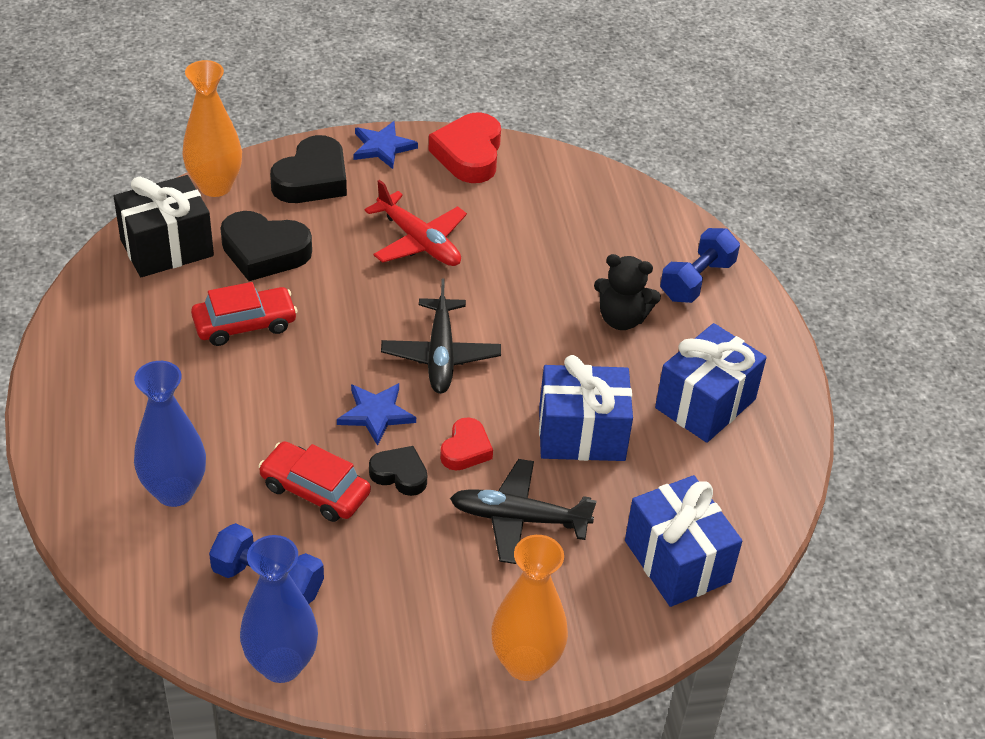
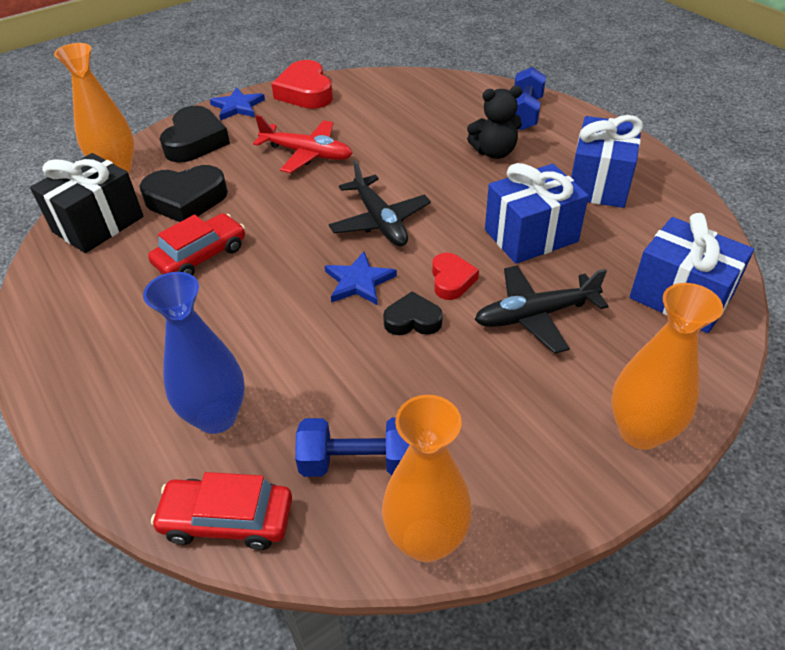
camera: 20 degrees left, 0 degrees up
(281, 665) = (426, 540): blue vase -> orange vase
(315, 490) = (348, 362): red car -> red car (227, 519)

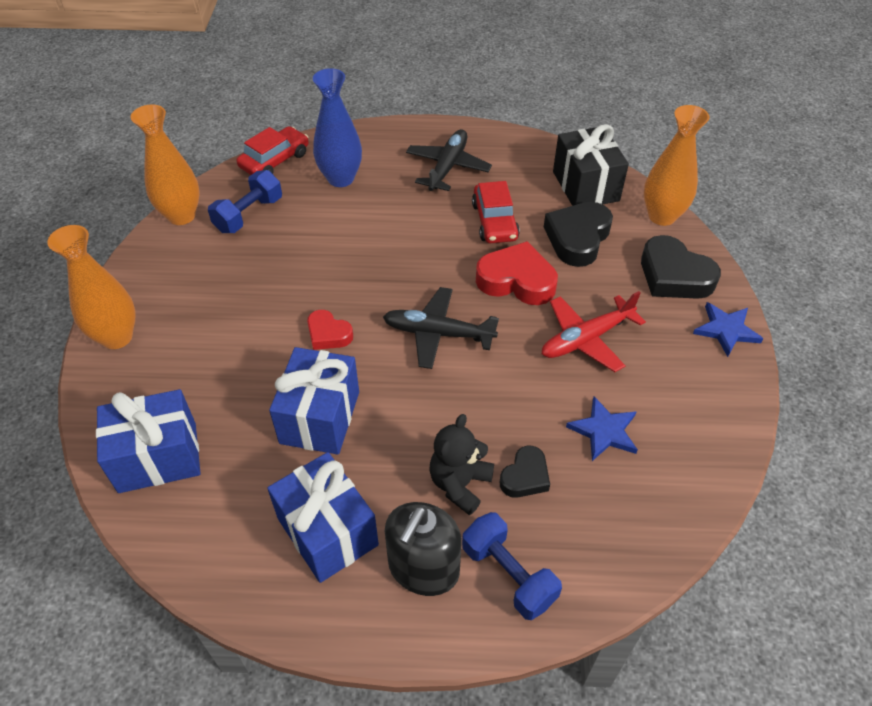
camera: 125 degrees right, 5 degrees up
(305, 92) = (721, 398): red heart -> red heart (516, 280)
(359, 281) = (382, 285): blue star -> blue star (604, 431)
(412, 320) = (316, 291): black heart -> black heart (525, 476)
(536, 315) = (246, 356): black plane -> black plane (447, 167)
(564, 140) = (423, 568): none -> black soap dispenser

